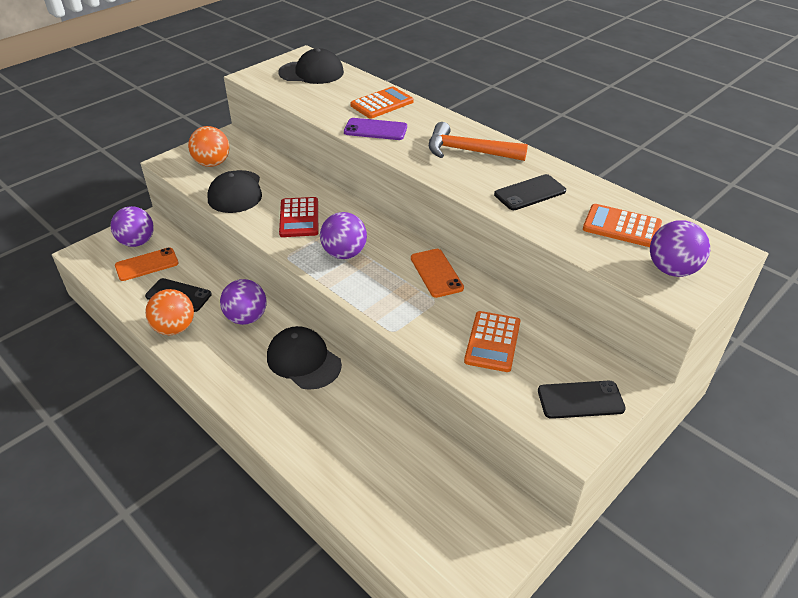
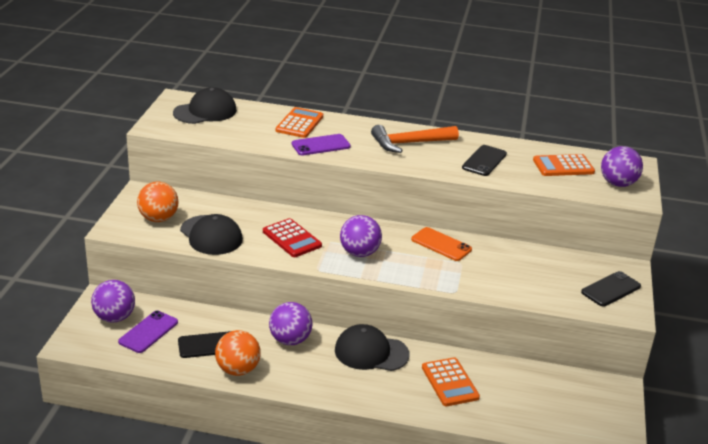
camera: 35 degrees left, 10 degrees down
(147, 264) = (148, 332): orange phone -> purple phone
(492, 342) = (525, 275): orange calculator -> orange calculator (450, 382)

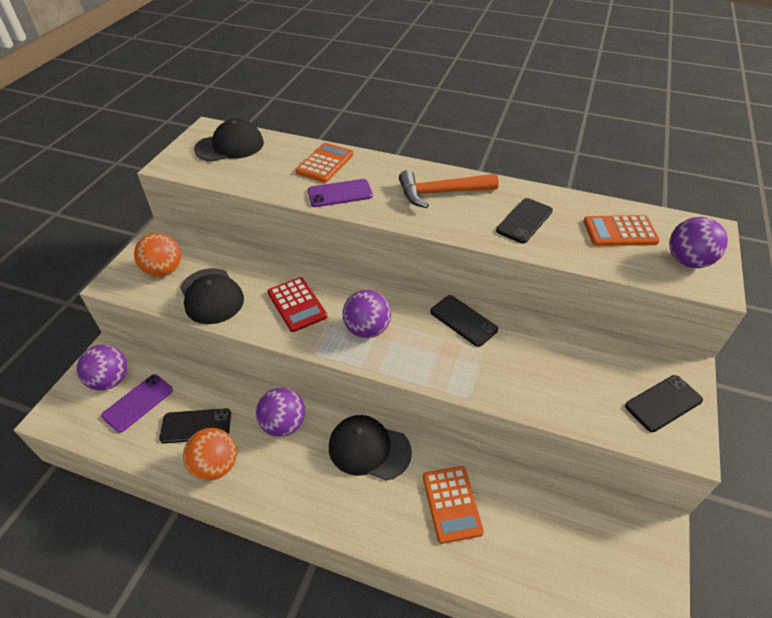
camera: 10 degrees right, 15 degrees up
(441, 244) = (463, 320): orange phone -> black phone

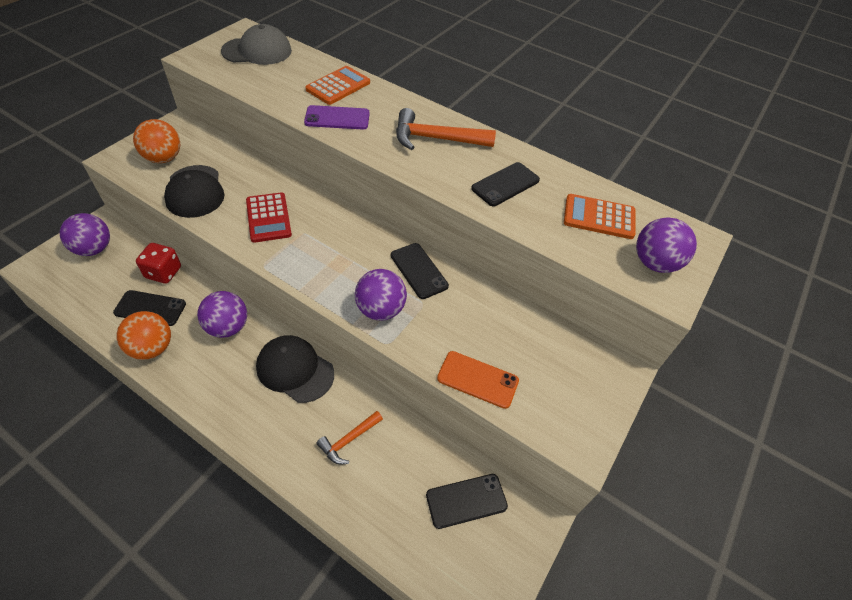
camera: 10 degrees right, 5 degrees up
(138, 403) = (109, 275): purple phone -> none
(194, 386) = (163, 272): none -> red dice
(230, 146) = (257, 51): black cap -> grey cap
(367, 329) = (323, 256): purple ball -> purple ball (380, 310)
(451, 504) = (348, 440): orange calculator -> orange hammer
(566, 409) = (477, 379): none -> orange phone
(663, 403) = (579, 400): black phone -> black phone (466, 501)

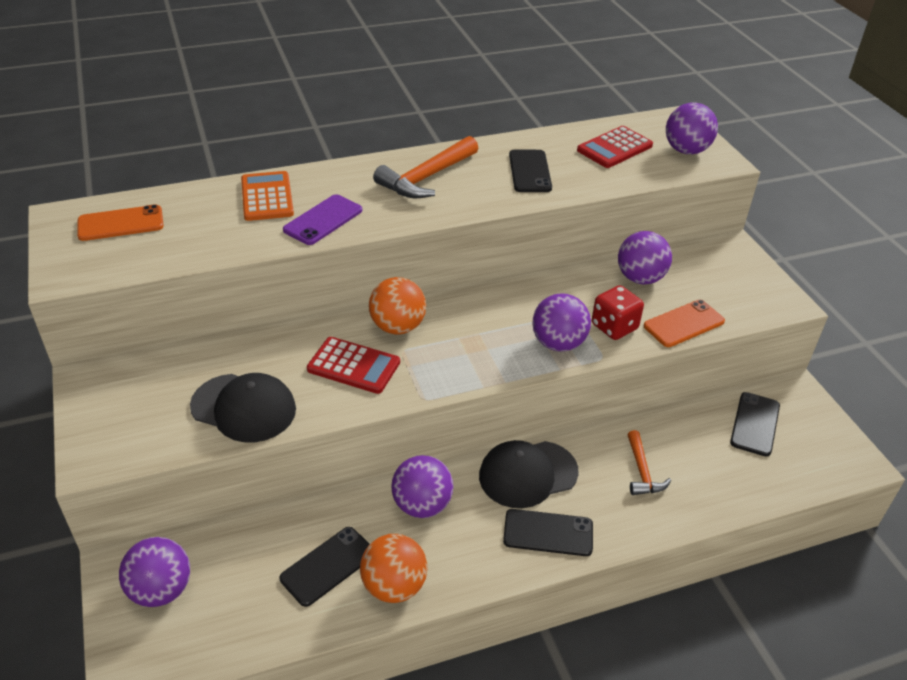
camera: 50 degrees left, 10 degrees down
(163, 272) = (279, 532): red dice -> red dice (614, 327)
(164, 158) = (147, 413): orange ball -> orange ball (398, 327)
(257, 51) = (121, 224): grey cap -> orange phone
(418, 271) = (531, 298): black phone -> black phone (548, 533)
(508, 325) = (640, 278): none -> purple ball
(599, 217) = (614, 148): orange calculator -> red calculator

